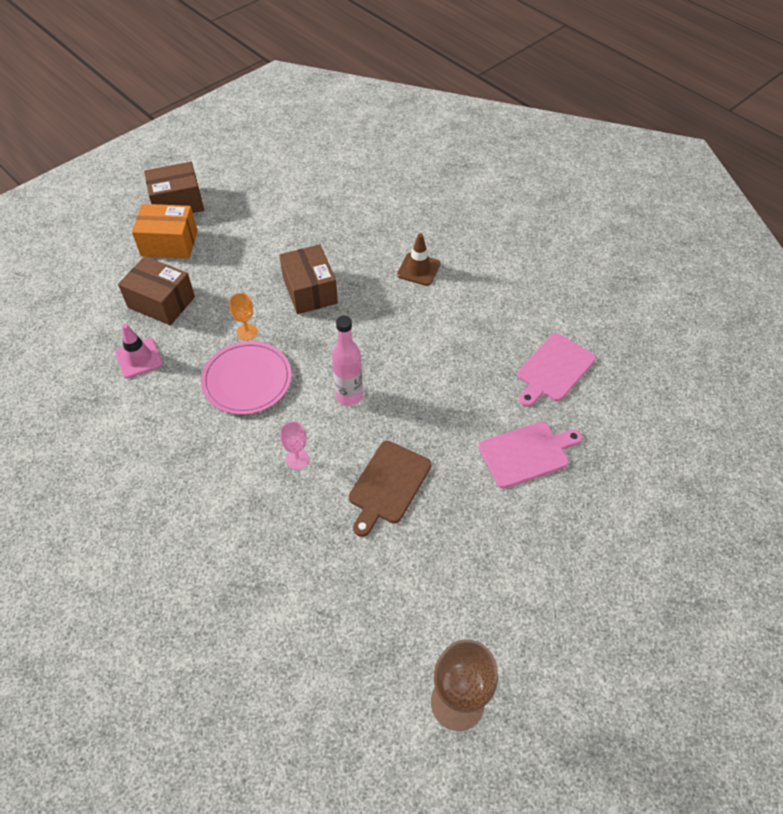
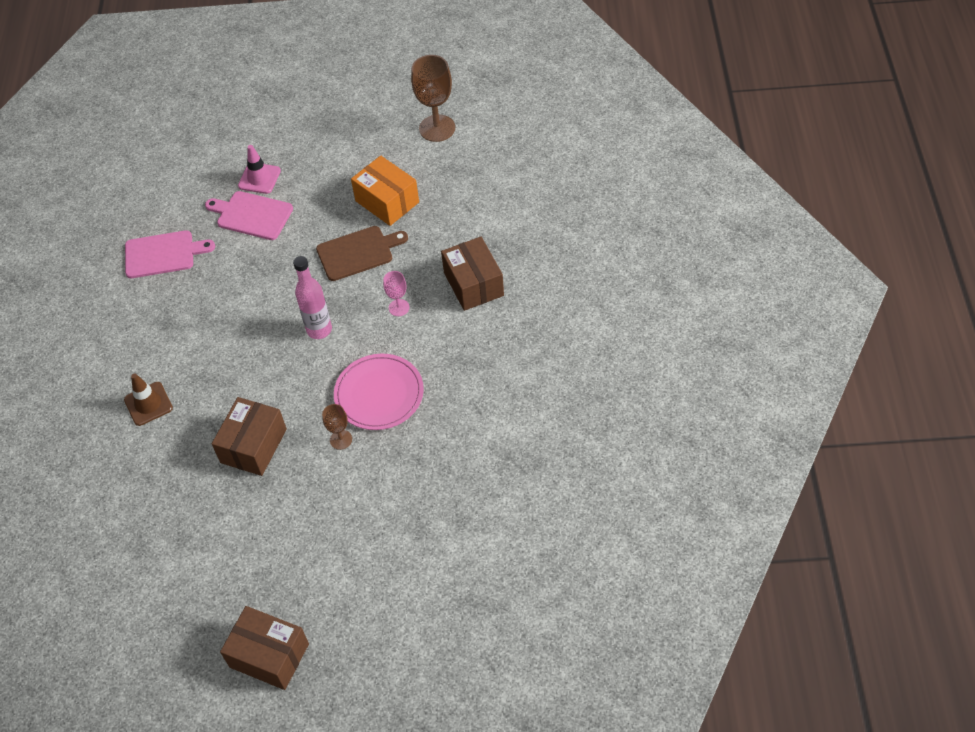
camera: 135 degrees left, 0 degrees up
(139, 358) = (446, 475): pink traffic cone -> pink traffic cone (259, 178)
(161, 302) = (384, 525): brown box -> brown box (473, 284)
(169, 243) = (322, 599): orange box -> orange box (387, 201)
(247, 332) = (341, 439): orange goblet -> brown goblet

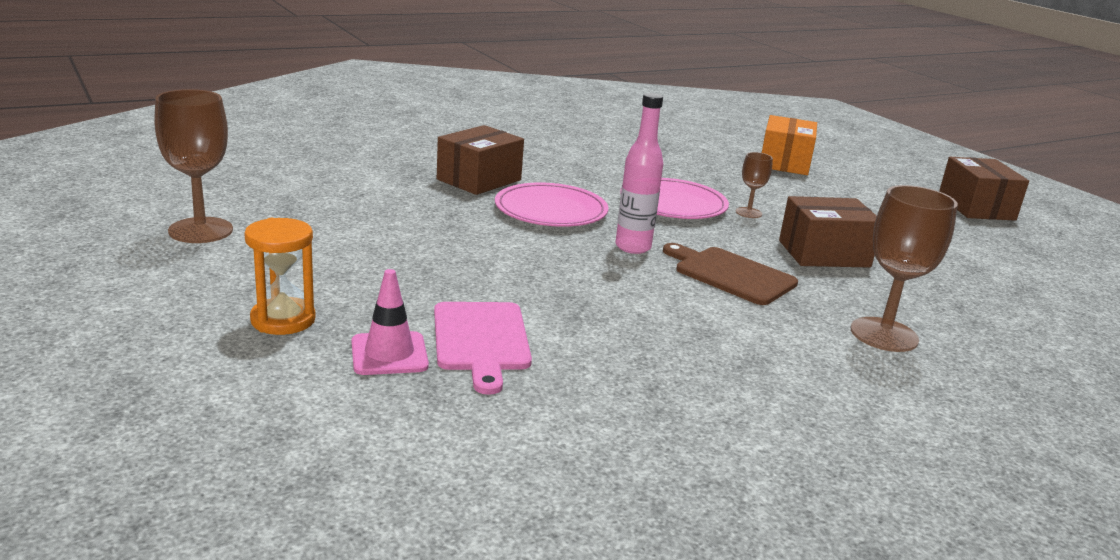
camera: 125 degrees left, 30 degrees down
(148, 404) = (884, 335): brown traffic cone -> brown goblet
(163, 254) = (640, 406): pink cutting board -> none
(312, 147) = (283, 320): none -> orange hourglass
(358, 252) = (487, 245): brown cutting board -> brown cutting board (731, 274)
(387, 201) = (378, 242): orange box -> orange box (784, 162)
(399, 307) = (551, 210): pink goblet -> pink plate

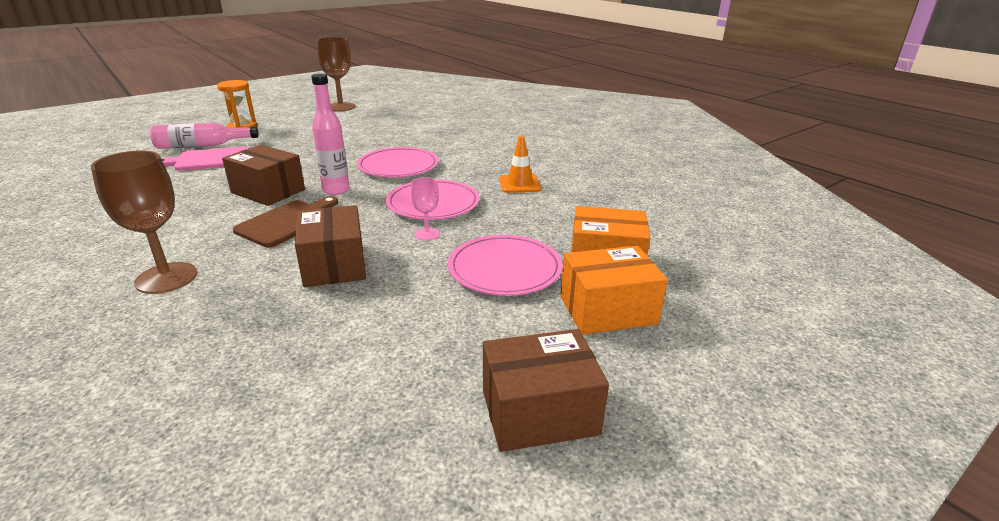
camera: 85 degrees right, 5 degrees up
(389, 354) = (202, 145): pink traffic cone -> pink bottle
(479, 180) = (446, 146): brown box -> brown box (268, 191)
(620, 164) = (519, 184): none -> orange traffic cone
(748, 213) = (427, 234): brown goblet -> pink goblet
(807, 193) = (505, 269): none -> pink plate
(855, 174) = (607, 310): none -> orange box

